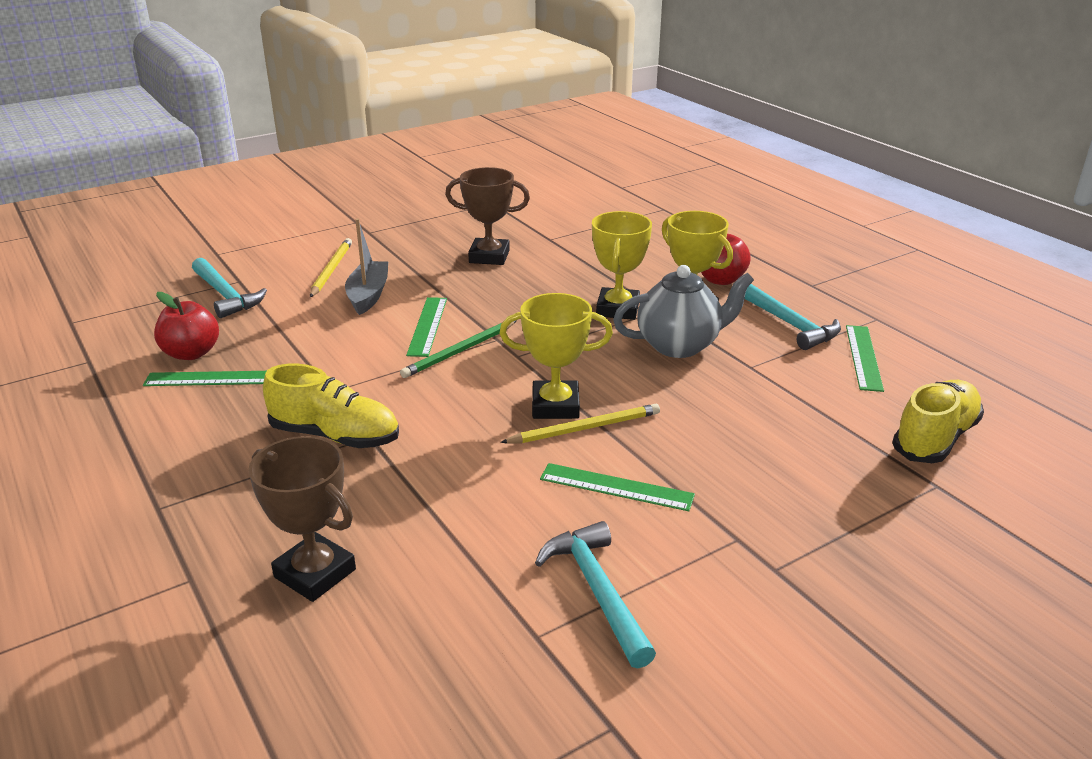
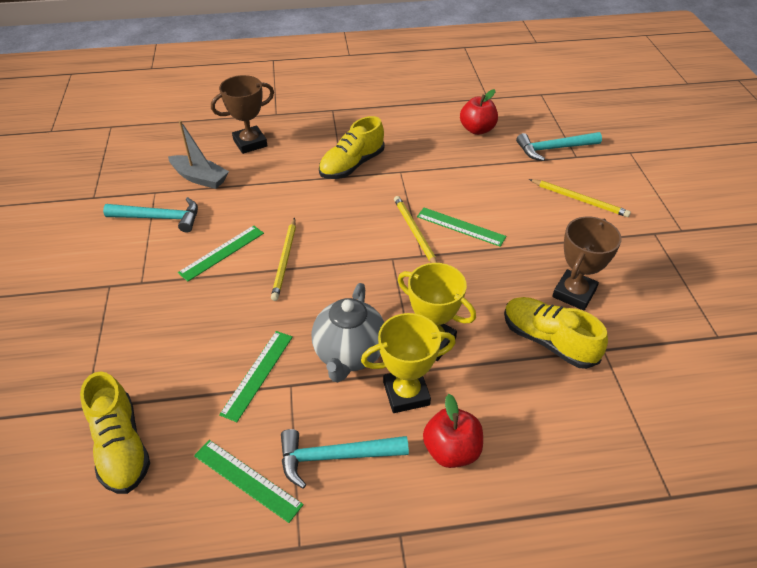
camera: 115 degrees right, 15 degrees up
(212, 379) = (442, 133): green ruler -> green ruler (257, 374)
(368, 295) = (525, 209): grey boat -> grey boat (200, 178)
(459, 352) = (414, 232): green pencil -> yellow pencil
(555, 406) = (318, 256): yellow trophy -> none
(562, 260) = (548, 341): none -> yellow shoe

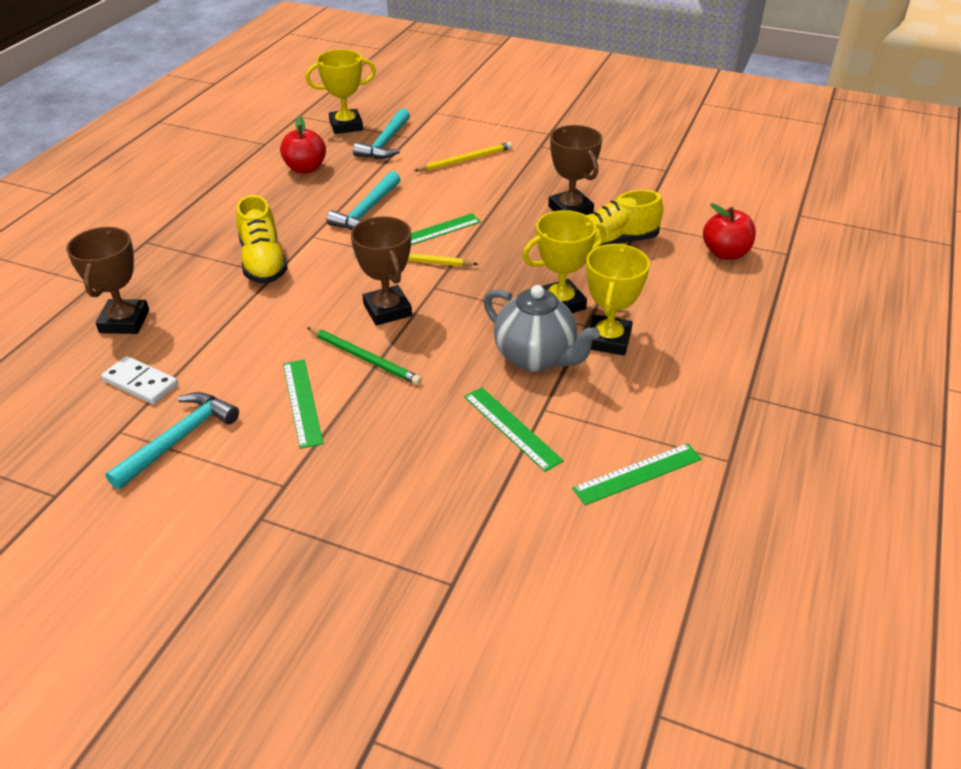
camera: 60 degrees left, 5 degrees down
(121, 446) = (532, 563): yellow shoe -> none
(200, 178) = (141, 383): grey boat -> white domino
(285, 260) = (365, 358): yellow pencil -> green pencil
(335, 457) = (648, 407): turquoise hammer -> turquoise hammer (367, 211)
(346, 247) = (387, 310): none -> brown trophy
(451, 450) = (685, 337): red apple -> red apple (725, 253)
(554, 120) = (346, 126): none -> yellow trophy

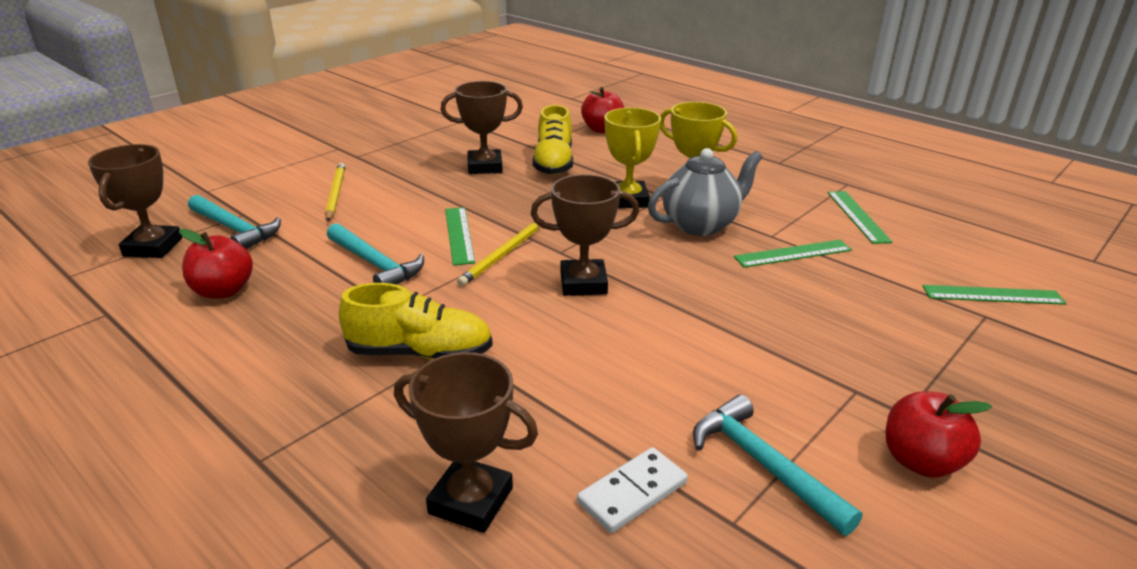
camera: 70 degrees left, 10 degrees down
(199, 527) = (921, 461): none -> red apple
(302, 402) = (721, 360): green ruler -> green ruler (992, 295)
(346, 126) = (153, 247): yellow trophy -> brown trophy
(365, 358) = (660, 310): green pencil -> none

